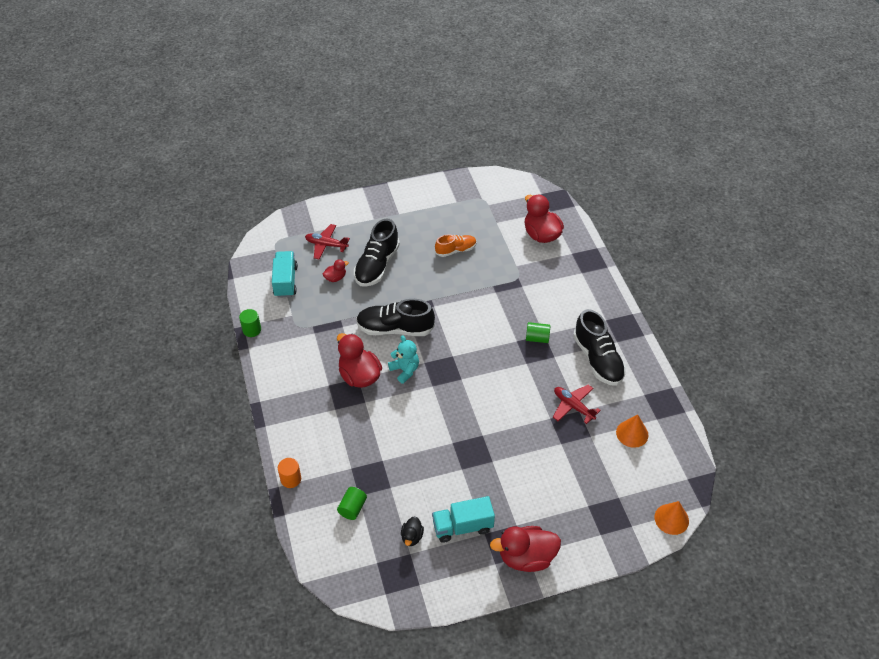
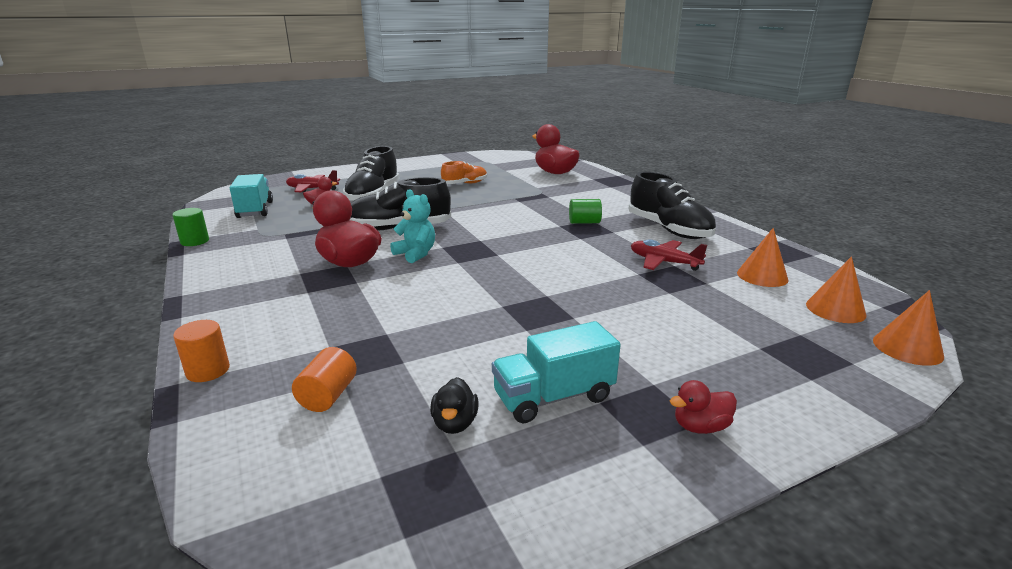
camera: 10 degrees left, 25 degrees down
(352, 508) = (328, 396): green cylinder -> orange cylinder
(526, 557) = (700, 426): red duck -> red duck, size x0.50
(655, 477) = (835, 309): none -> orange cone

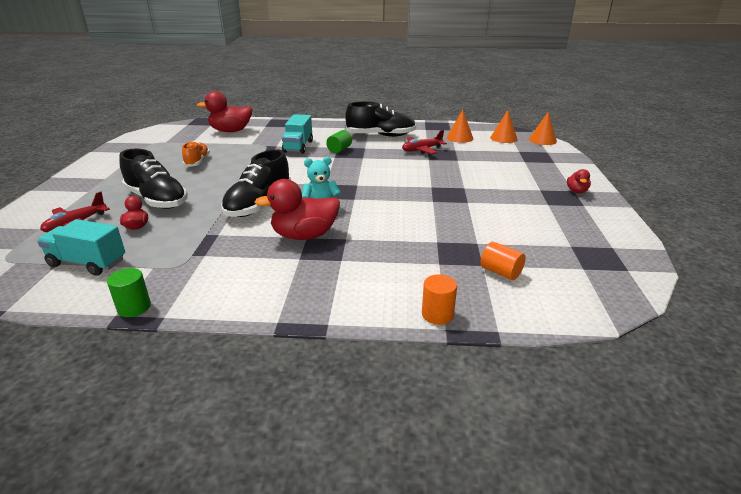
camera: 60 degrees left, 5 degrees up
(455, 423) = (548, 241): black duck -> none
(553, 397) = (538, 213): turquoise truck -> turquoise truck (298, 146)

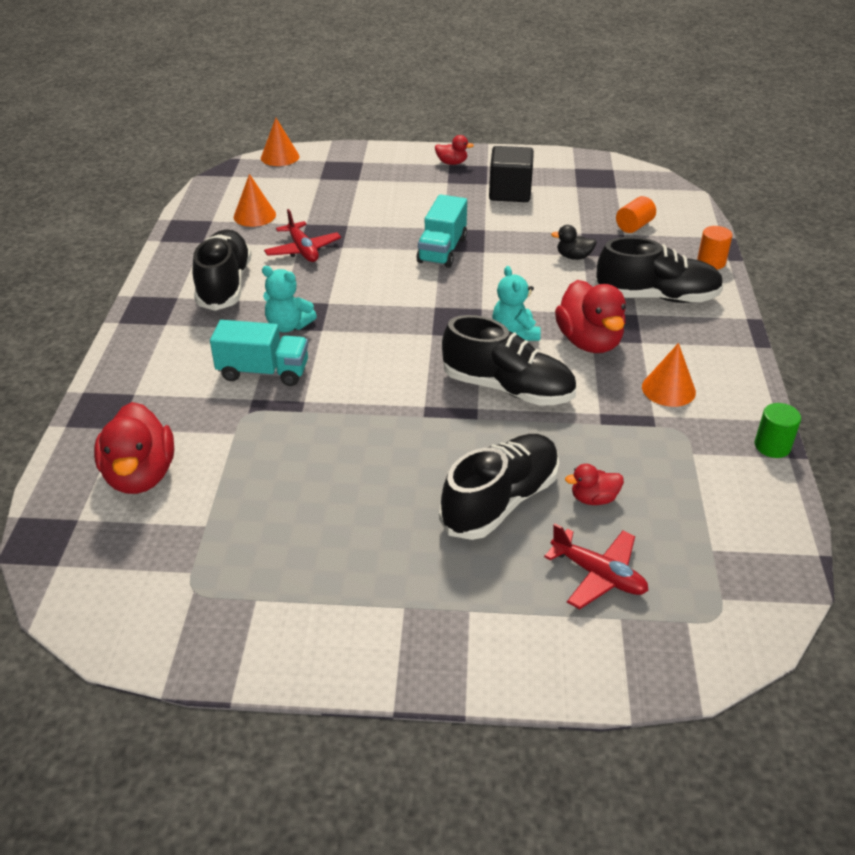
camera: 90 degrees left, 10 degrees up
(87, 263) = (701, 518): turquoise truck -> turquoise truck (442, 250)
(197, 162) = (327, 490): orange shoe -> none
(339, 150) = (288, 326): green cylinder -> turquoise teddy bear
(368, 272) = (656, 297): none -> black shoe
(432, 236) = (573, 257): none -> black duck
(503, 138) = (265, 182): orange cone -> orange cone (668, 389)
(537, 213) = (510, 192): none -> black cube

